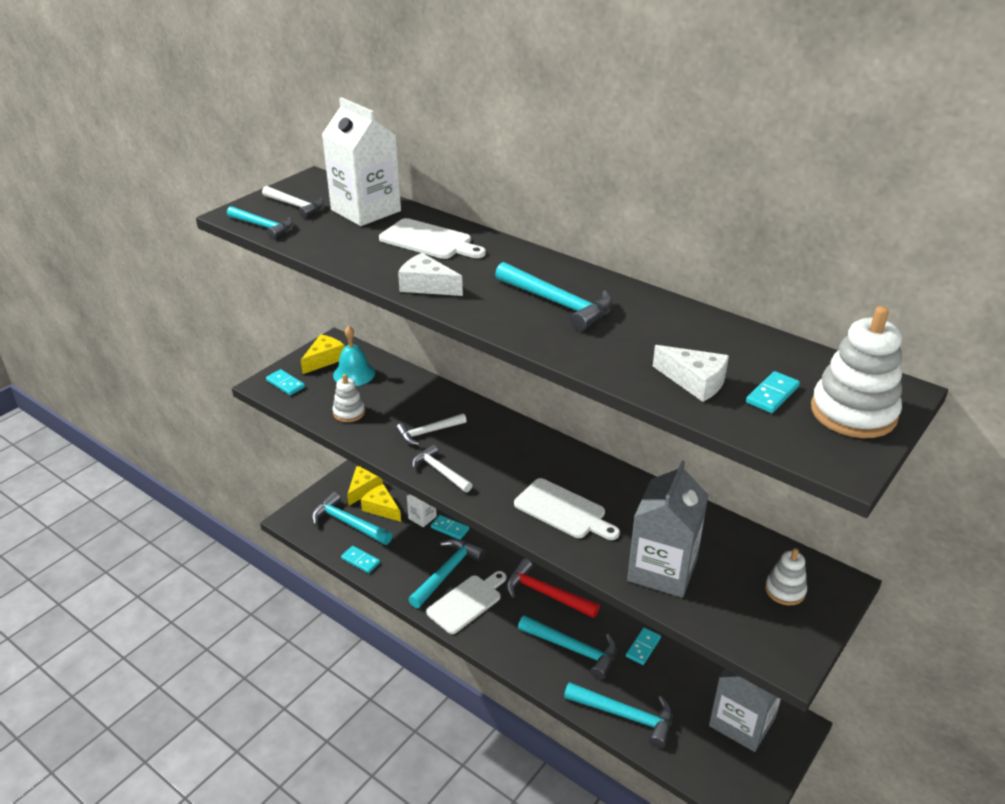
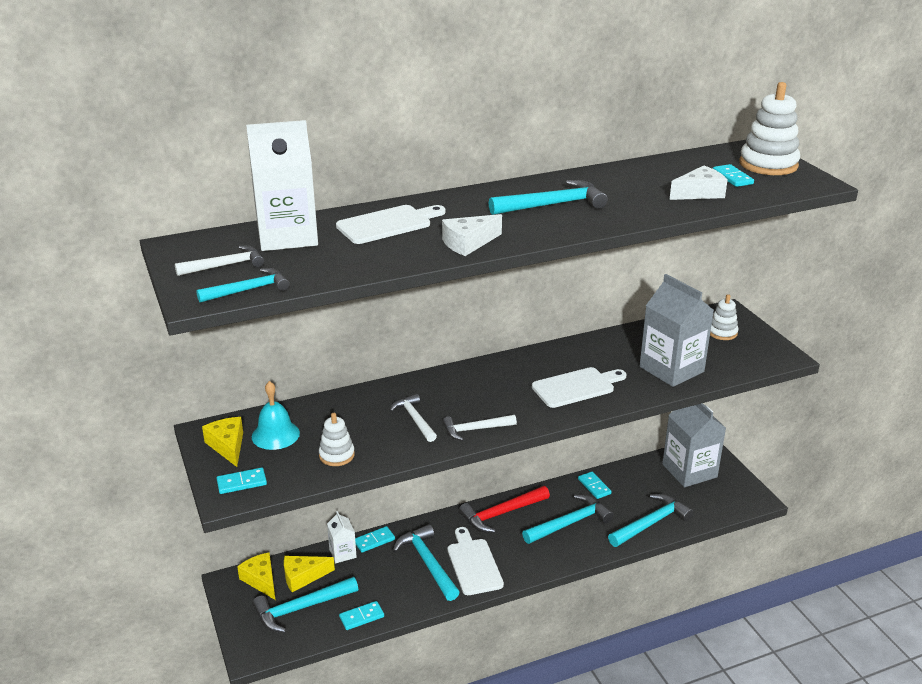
camera: 60 degrees left, 5 degrees down
(428, 432) = (414, 419): white hammer -> white hammer turned 150 degrees clockwise

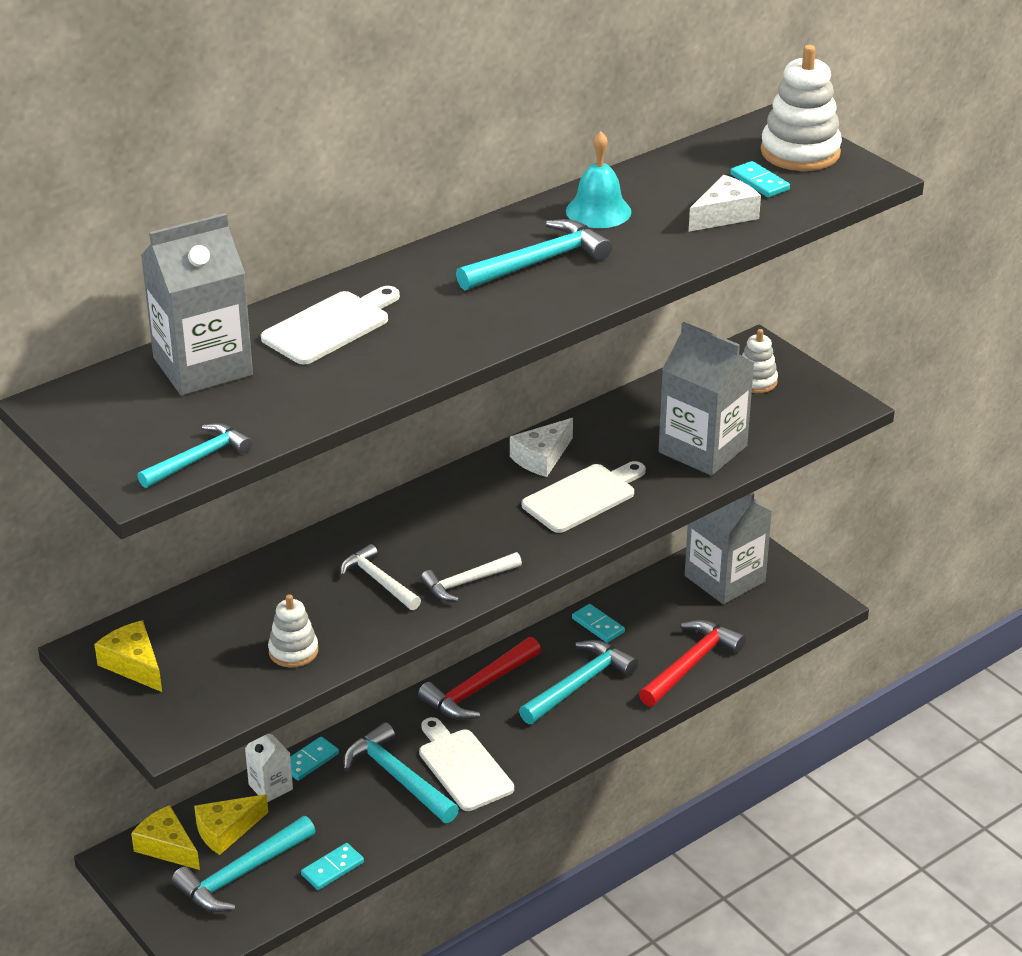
camera: 15 degrees left, 5 degrees up
(225, 265) = (144, 426): white hammer -> none
(241, 482) = (180, 712): turquoise domino -> none
(275, 435) = (194, 637): turquoise bell -> turquoise bell (598, 211)
(287, 236) = (203, 366): white carton -> grey carton
(468, 243) = (453, 342): white cheese -> white cheese (542, 458)
(650, 523) = (690, 664): turquoise hammer -> red hammer

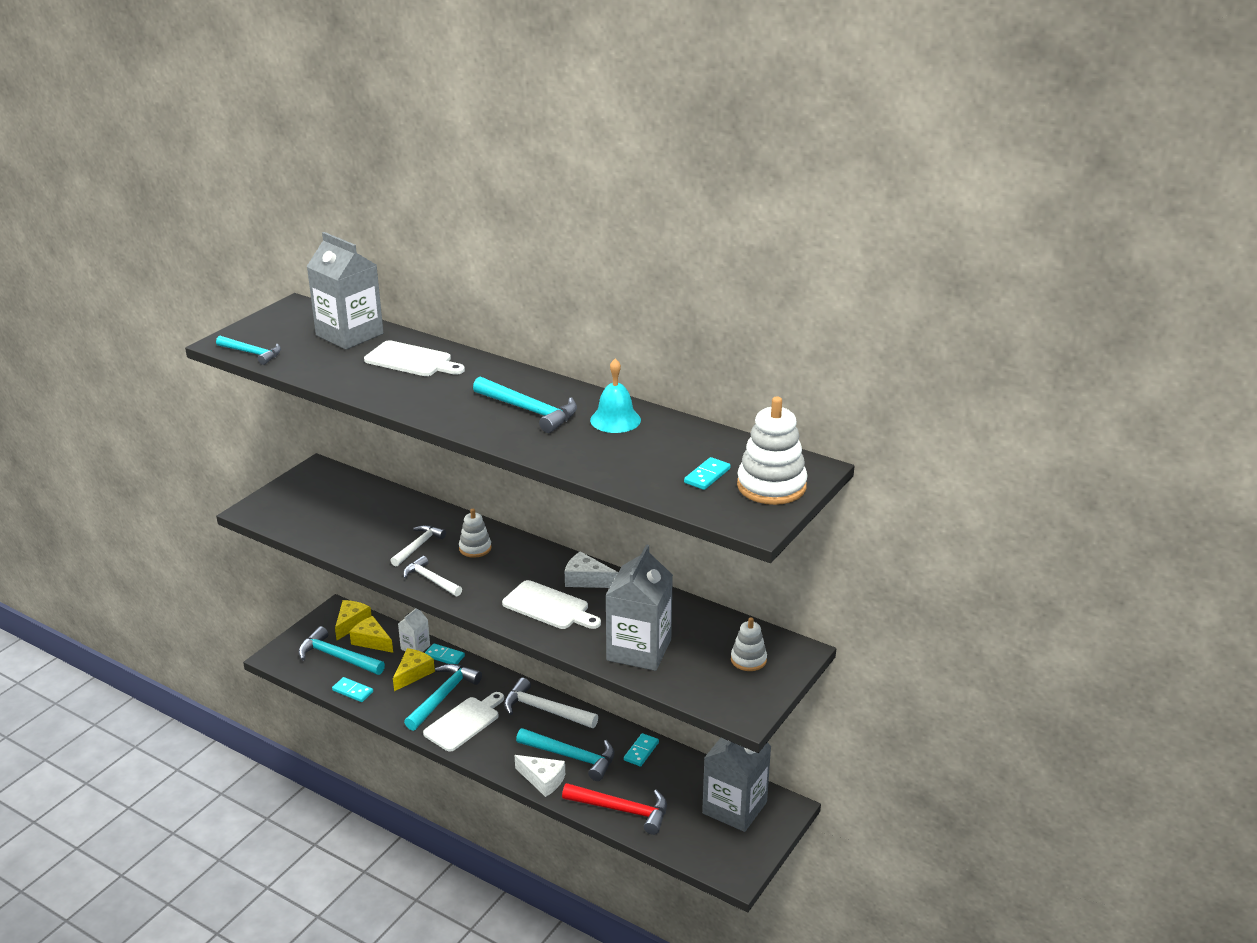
camera: 70 degrees right, 5 degrees down
(133, 665) = (309, 484): yellow cheese -> yellow cheese (413, 673)
(293, 651) = (338, 532): white stacking toy -> white stacking toy (475, 548)
(479, 688) = (545, 710): red hammer -> white hammer
(724, 215) = (643, 469): white cheese -> white cheese (543, 780)

